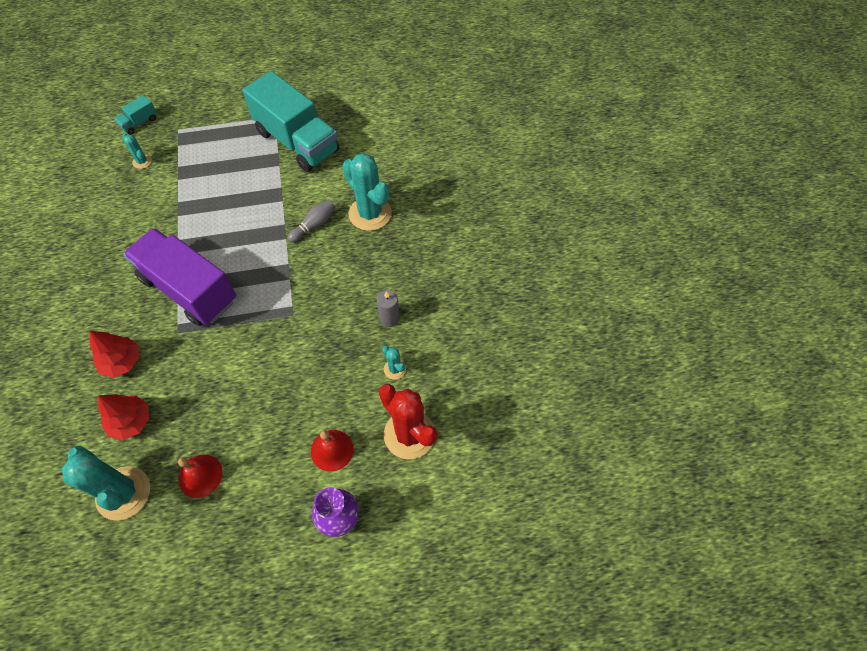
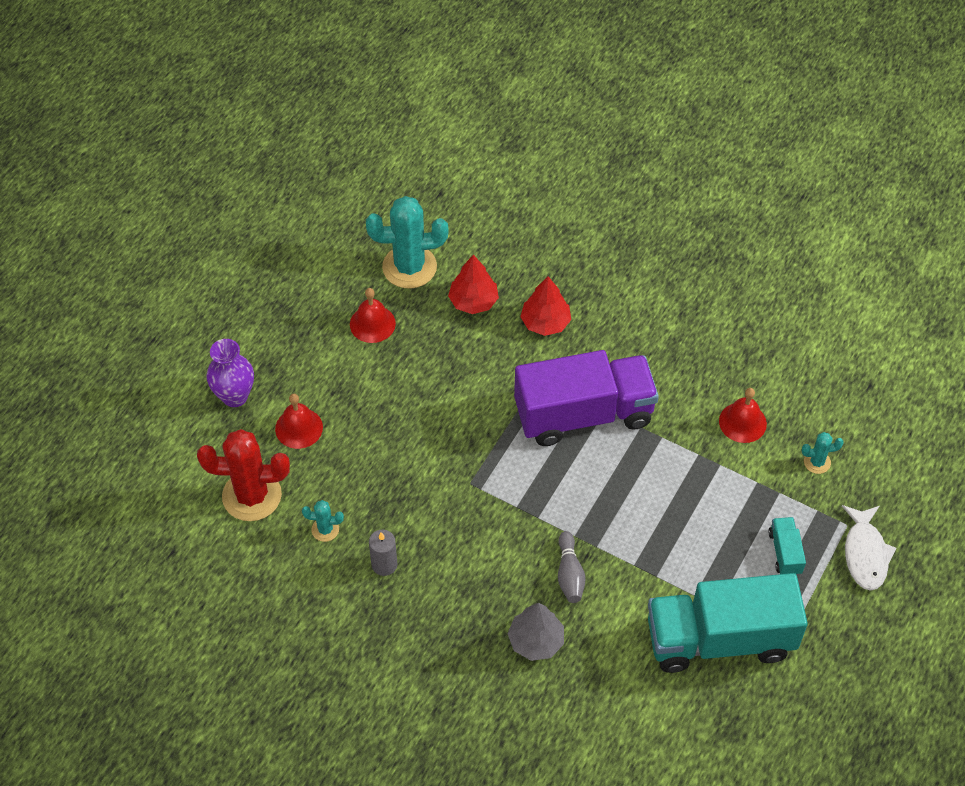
camera: 130 degrees right, 5 degrees down
(136, 208) = (742, 422): none -> red bell
(139, 122) = (892, 491): turquoise truck -> turquoise truck (785, 552)
(192, 114) = (865, 554): none -> white fish
(370, 214) = (536, 641): turquoise cactus -> grey tree

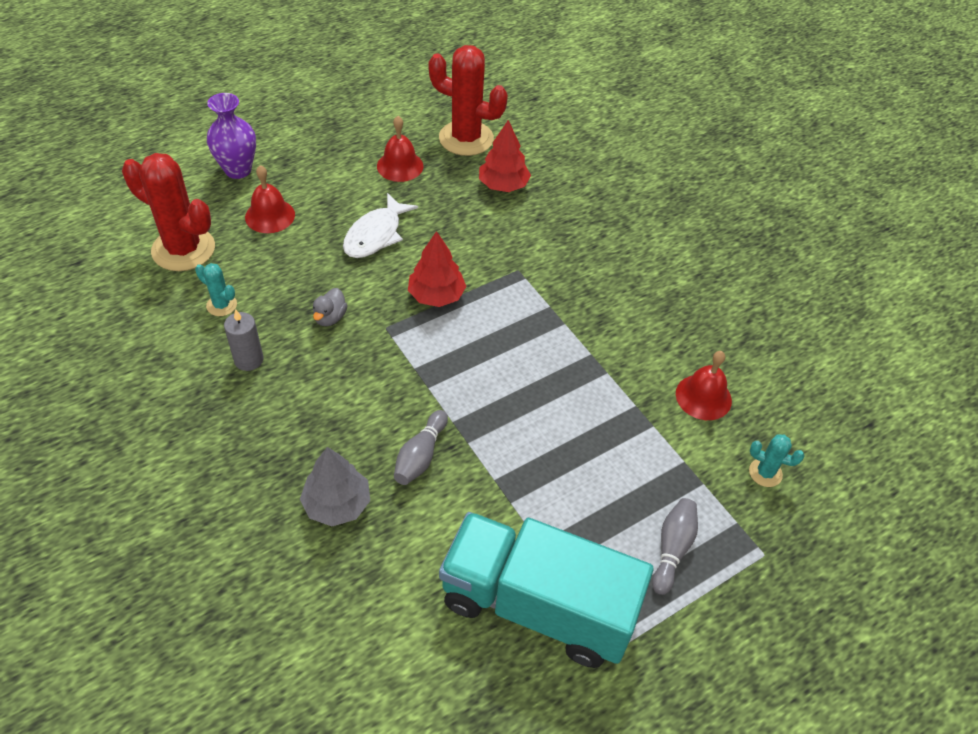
camera: 25 degrees right, 5 degrees down
(409, 267) = (466, 138): turquoise cactus -> red cactus
(420, 496) = (330, 317): none -> grey duck
(545, 322) = (558, 228): red tree -> red tree (436, 295)
(583, 414) = (540, 318): purple truck -> none
(785, 552) = (672, 549): turquoise truck -> grey bowling pin
(865, 554) = (769, 597): white fish -> white fish (375, 235)

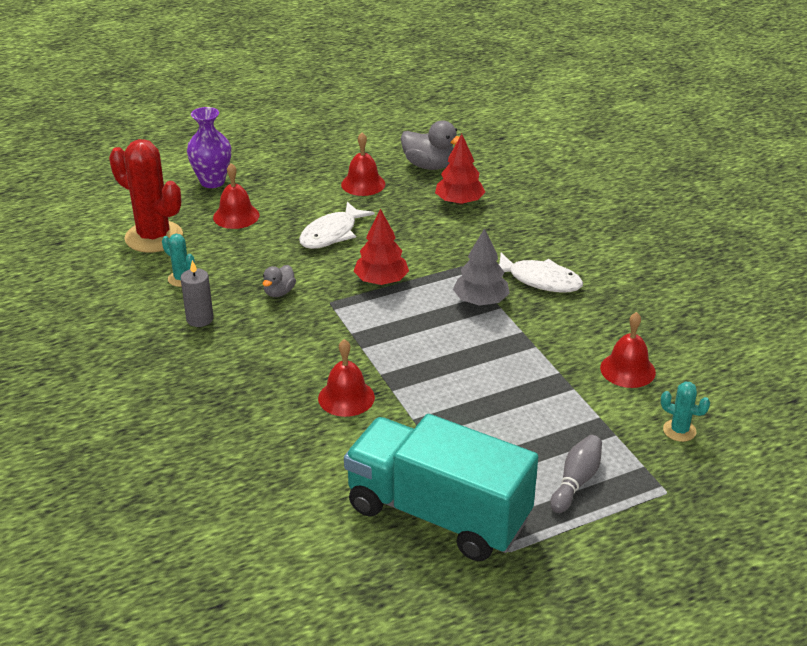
camera: 10 degrees right, 15 degrees down
(337, 504) = (263, 427): grey tree -> grey tree (480, 301)
(420, 456) = (346, 397): grey bowling pin -> red bell
(466, 138) = (429, 166): red cactus -> grey duck
(599, 285) = (540, 280): none -> white fish

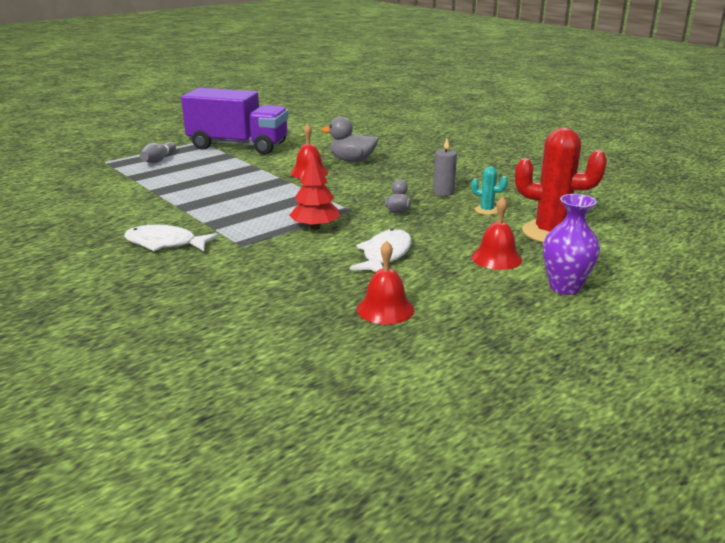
camera: 165 degrees right, 10 degrees down
(429, 166) = (309, 347): grey duck -> grey duck (352, 161)
(438, 513) = (238, 146): turquoise truck -> purple truck
(459, 202) = (256, 304): red tree -> none
(480, 301) = (222, 224): grey tree -> none
(627, 370) = (105, 201): red bell -> none
(679, 430) = (82, 181): turquoise cactus -> none

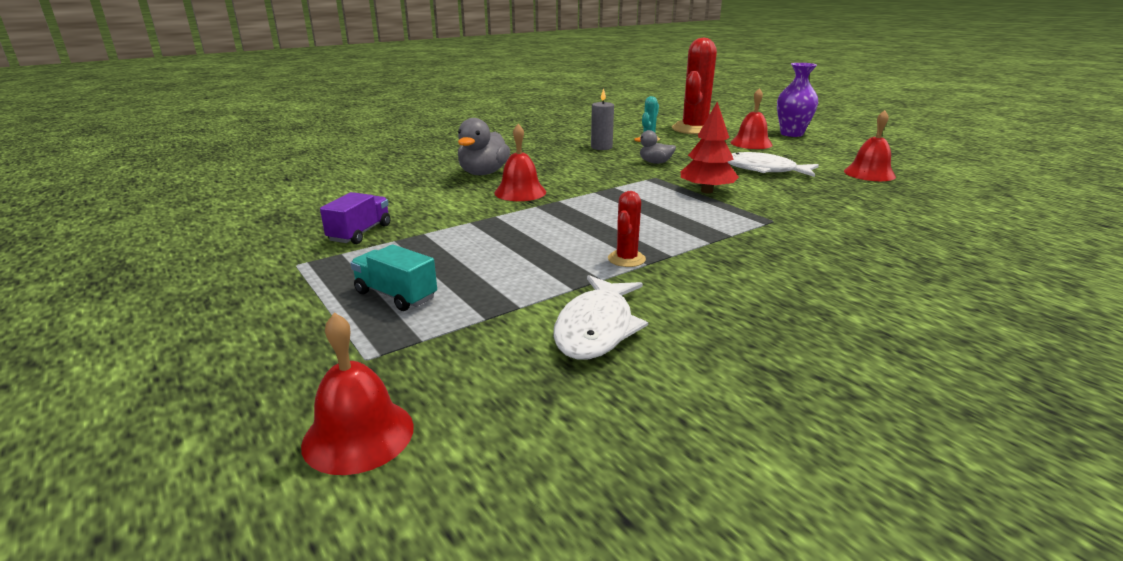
camera: 85 degrees left, 0 degrees up
(55, 166) = (358, 435): none -> red bell
(159, 160) = (396, 295): grey bowling pin -> turquoise truck
(165, 243) = (791, 261): white fish -> white fish (596, 328)
(184, 200) = (626, 259): none -> red cactus
(238, 146) = (360, 233): purple truck -> purple truck, size x0.41

